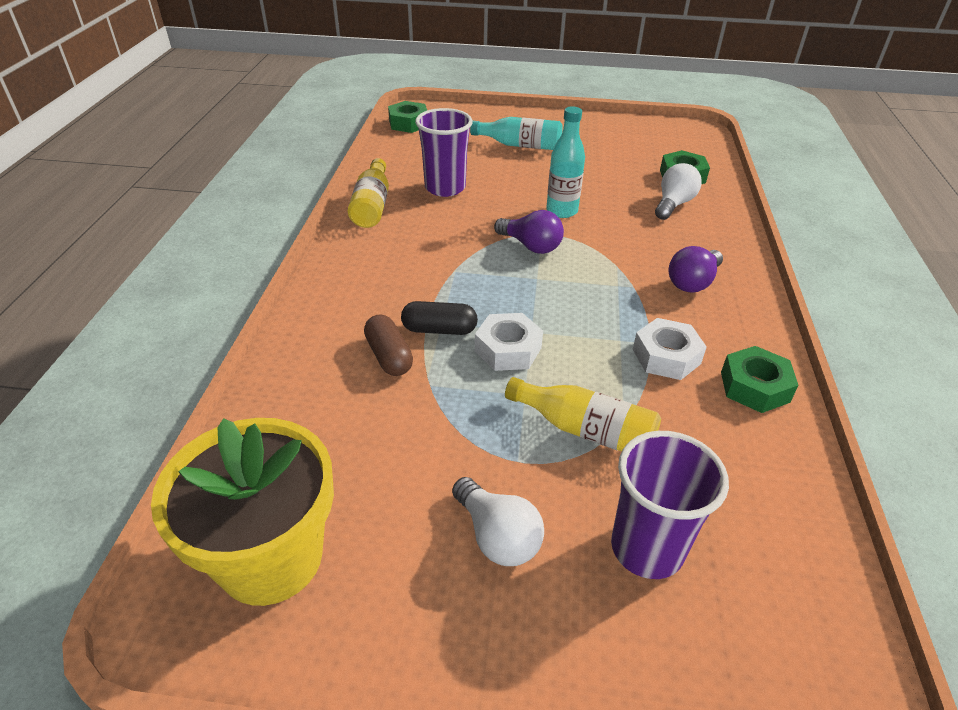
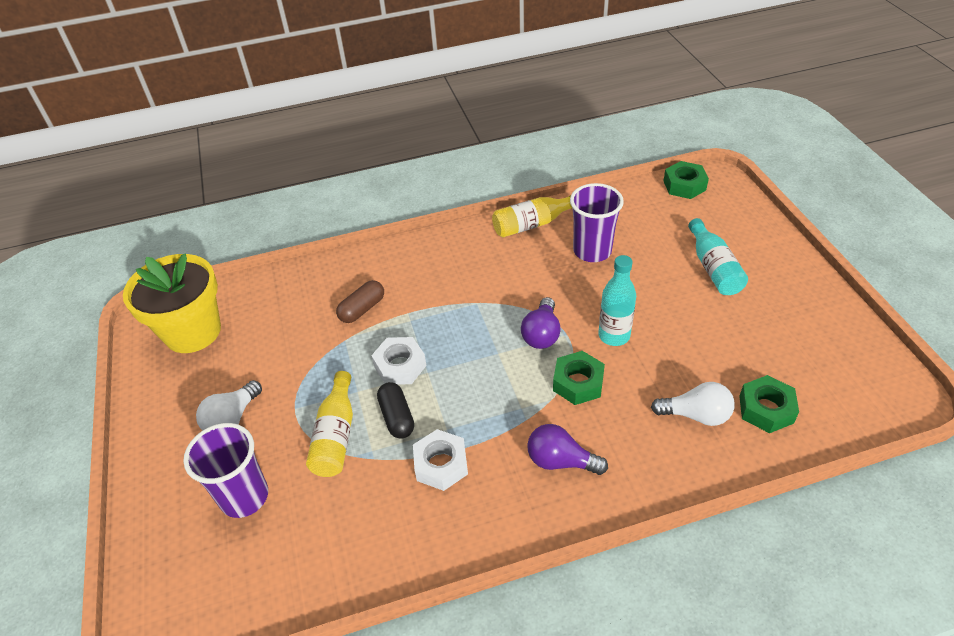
camera: 70 degrees right, 5 degrees up
(439, 330) = (402, 322): black capsule -> black capsule (397, 417)
(754, 387) = (432, 535): green nut -> green nut (578, 383)

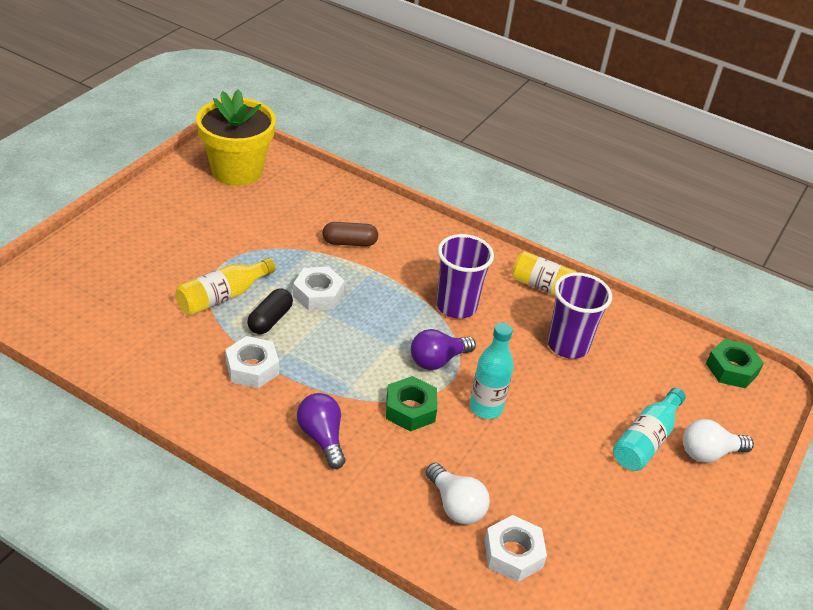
camera: 40 degrees right, 5 degrees down
(232, 419) = (186, 236): white light bulb -> white light bulb (709, 453)
(244, 497) = (131, 281): purple cup -> purple cup (456, 306)
(766, 409) = (513, 554): green nut -> white nut

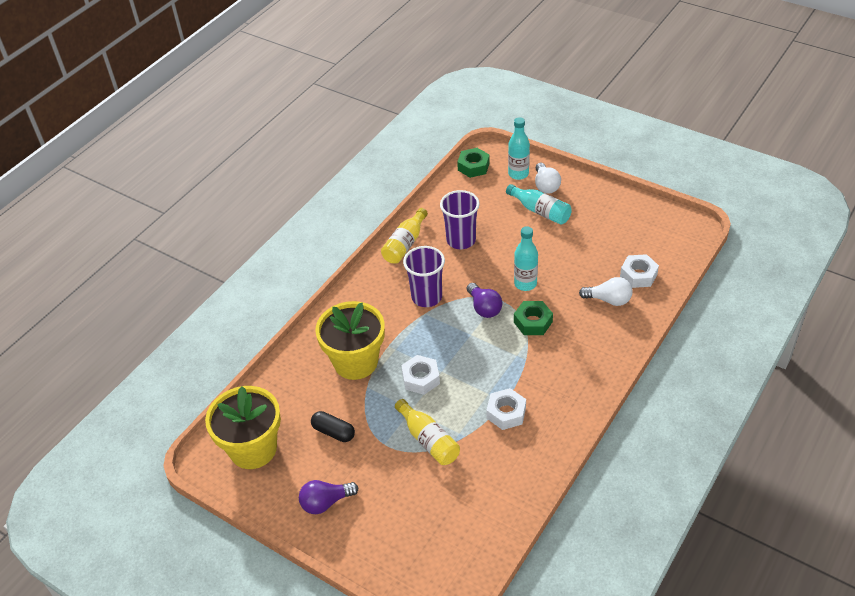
camera: 80 degrees left, 5 degrees up
(270, 320) = (452, 406): black capsule -> black capsule (333, 432)
(322, 437) = (566, 368): purple light bulb -> purple light bulb (326, 502)
(349, 243) = (355, 362): brown capsule -> yellow flower pot
(456, 505) = (608, 300): white light bulb -> white light bulb turned 45 degrees clockwise
(728, 421) = (518, 174): none -> turquoise bottle

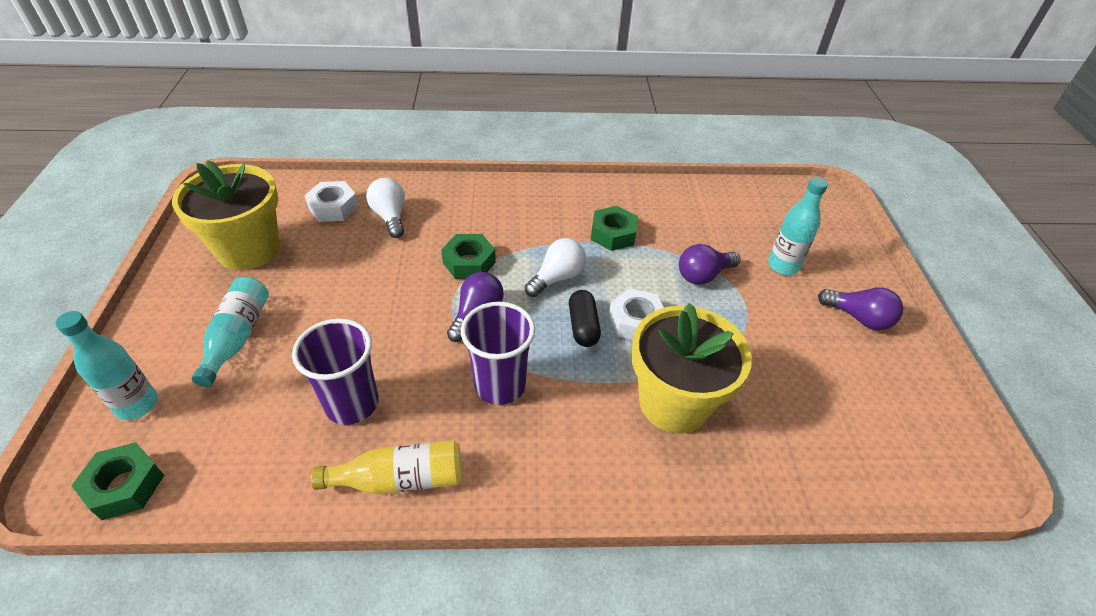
camera: 130 degrees left, 0 degrees up
(253, 449) = (897, 432): yellow flower pot -> yellow flower pot (249, 250)
(333, 432) = (785, 362): black capsule -> black capsule (583, 326)
(428, 440) = (703, 275): yellow bottle -> purple light bulb
(506, 413) = (613, 234): white nut -> green nut
(525, 284) = (406, 294): turquoise bottle -> turquoise bottle (783, 266)
(546, 185) = (165, 356): white light bulb -> white light bulb (557, 278)

